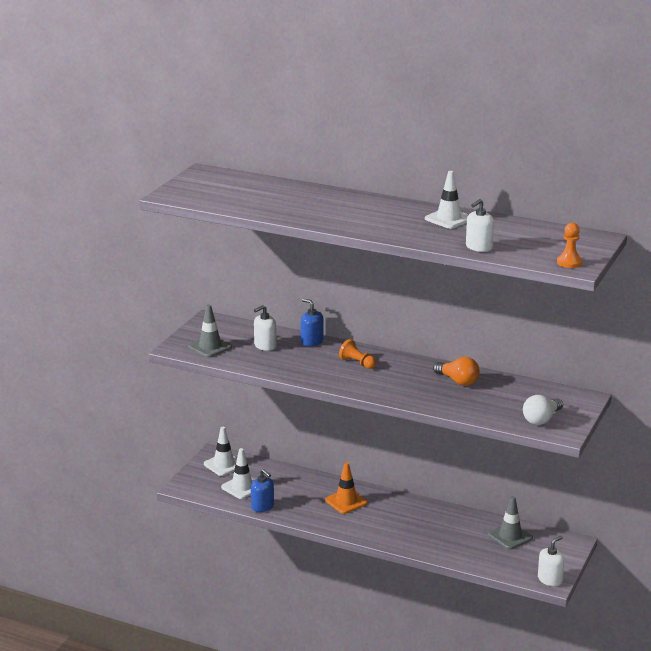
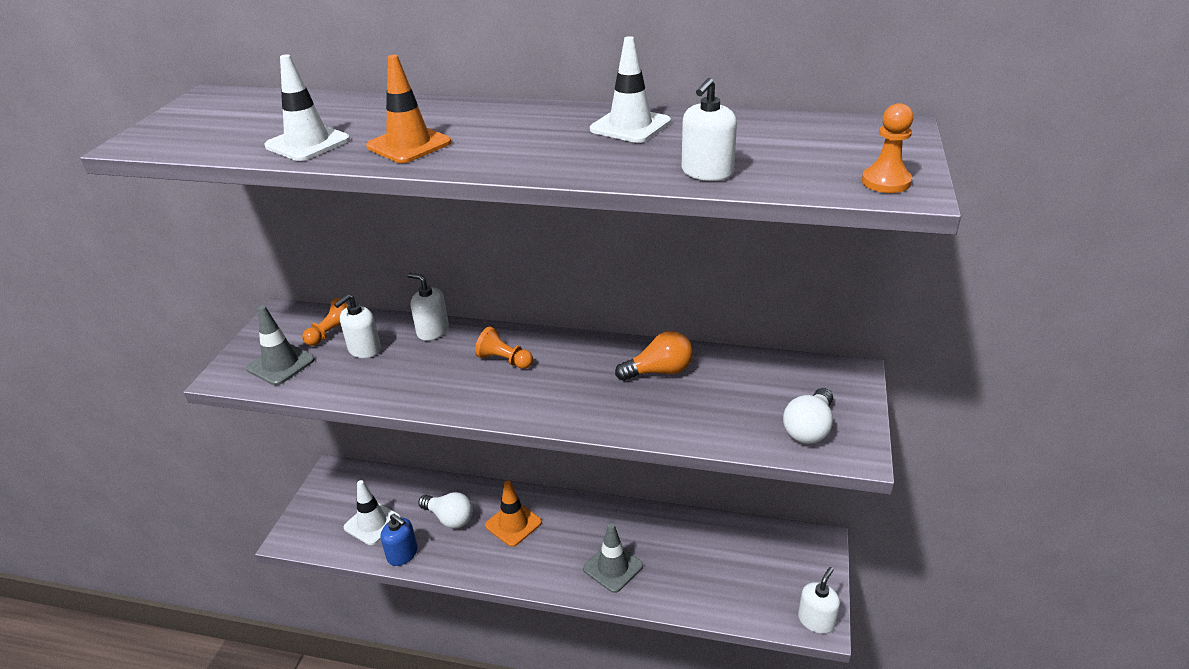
camera: 10 degrees left, 10 degrees up
(224, 465) = (346, 487): white traffic cone -> white traffic cone (307, 143)
(243, 334) = (332, 333): none -> orange pawn
(299, 492) = (449, 518): none -> white light bulb
(312, 341) = (432, 331): blue soap dispenser -> white soap dispenser
(321, 214) = (409, 145): none -> orange traffic cone
(458, 381) = (659, 371): orange light bulb -> orange light bulb turned 45 degrees counterclockwise
(510, 536) = (739, 547): grey traffic cone -> grey traffic cone (613, 567)

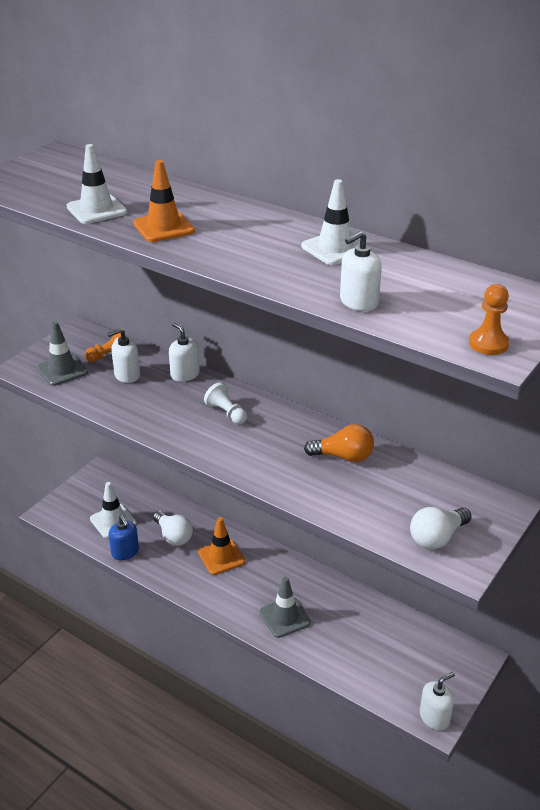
camera: 20 degrees right, 0 degrees up
(504, 360) = (226, 413): orange pawn -> white pawn

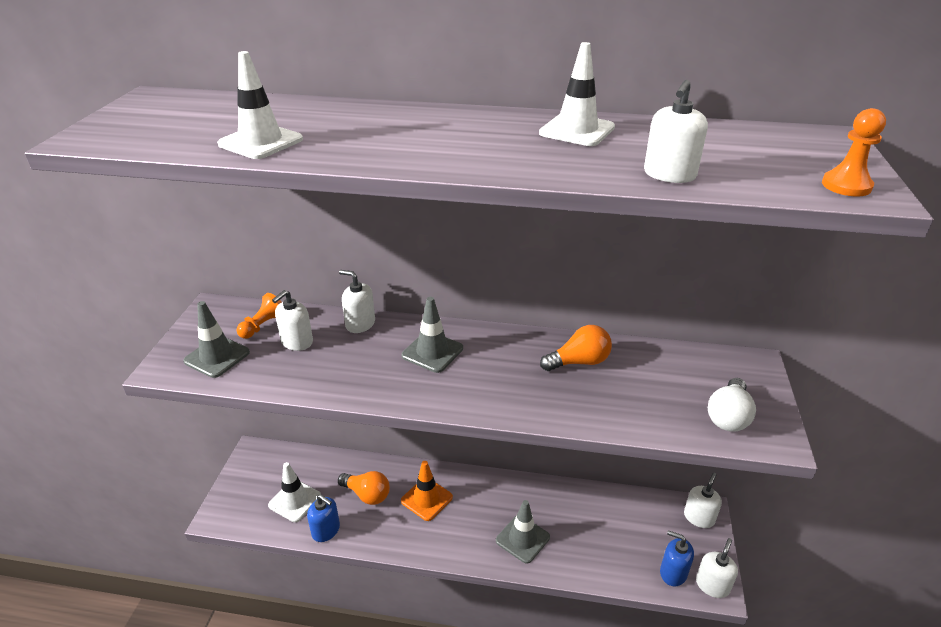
camera: 25 degrees left, 0 degrees up
(164, 227) = (364, 145): orange traffic cone -> none
(173, 536) = (367, 494): white light bulb -> orange light bulb
(226, 413) = (432, 352): white pawn -> grey traffic cone
(404, 693) = (673, 573): none -> blue soap dispenser
(465, 660) = (699, 517): none -> white soap dispenser

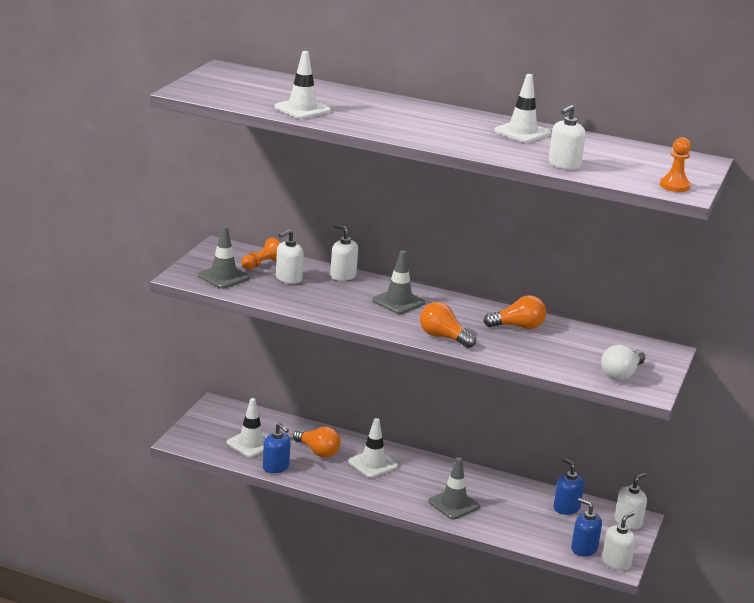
camera: 10 degrees right, 10 degrees down
(426, 499) = (373, 464): orange traffic cone -> white traffic cone
(500, 401) = (443, 337): none -> orange light bulb
(634, 513) = (566, 508): none -> blue soap dispenser

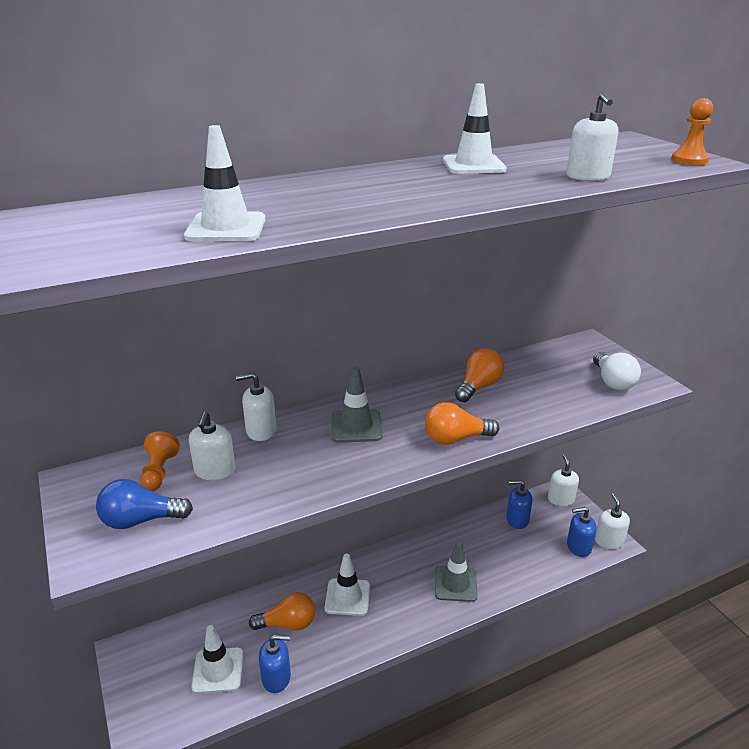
camera: 45 degrees left, 5 degrees up
(223, 277) = (140, 520): grey traffic cone -> blue light bulb

